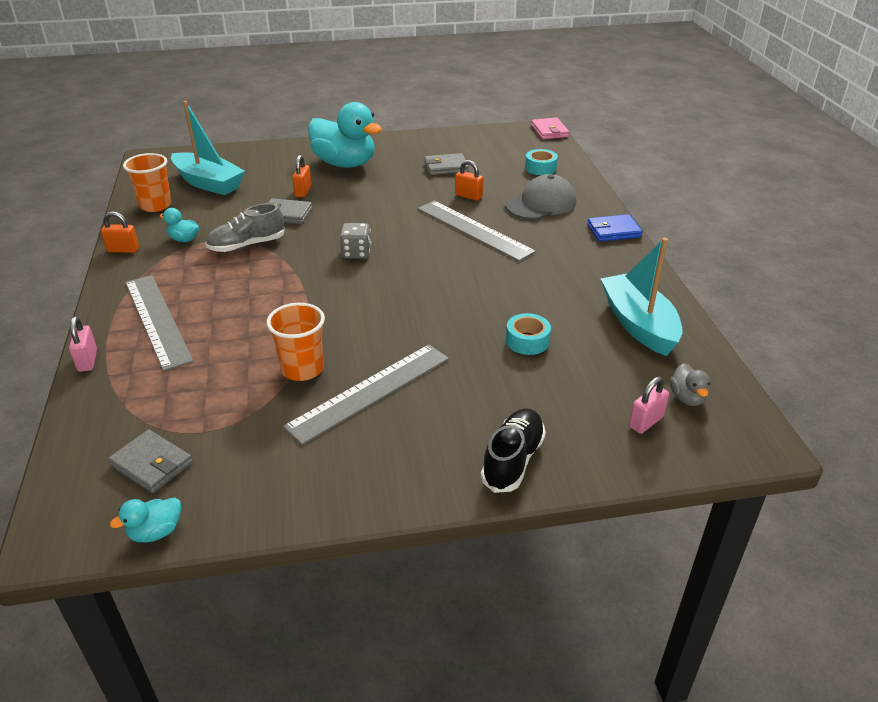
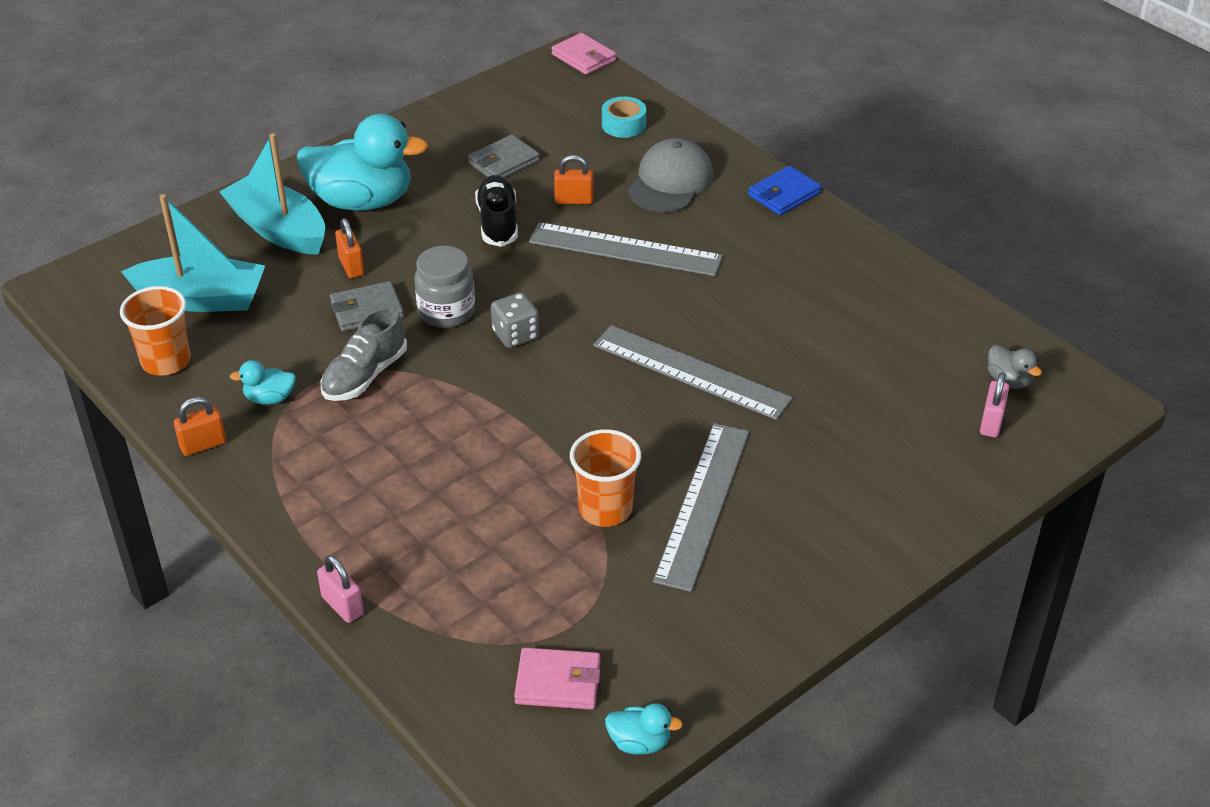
camera: 30 degrees left, 5 degrees up
(152, 464) = (558, 682): grey wallet -> pink wallet
(156, 532) = (639, 742): turquoise duck -> turquoise duck turned 105 degrees counterclockwise
(157, 320) = (367, 521): grey ruler -> grey ruler (691, 372)
(329, 228) = (446, 312): none -> grey jar
(513, 460) = (905, 516): black shoe -> black shoe (498, 223)
(527, 341) = (809, 377): turquoise tape -> none
(638, 324) = (902, 311): turquoise boat -> turquoise boat (278, 229)

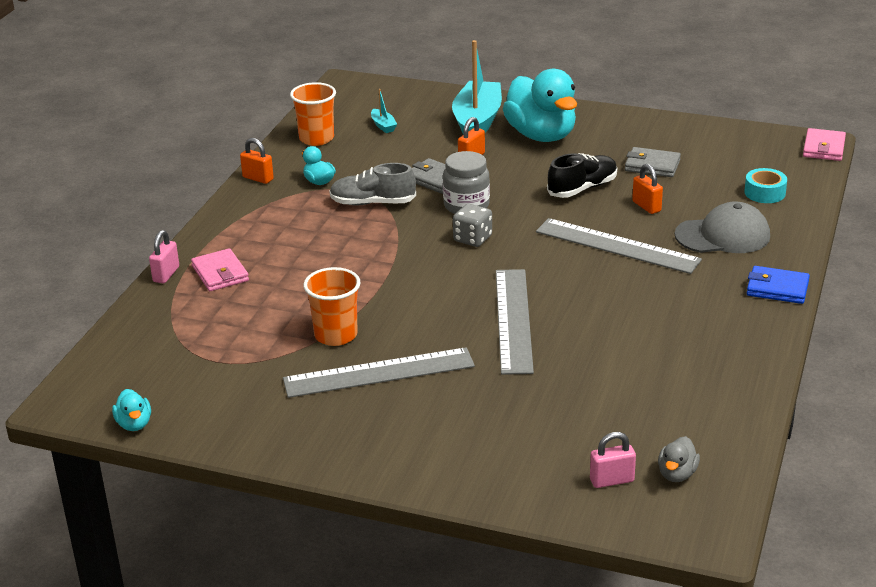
camera: 60 degrees right, 10 degrees down
(201, 299) = (383, 126): turquoise boat -> turquoise boat, size x0.42
(558, 682) = (163, 374): pink wallet -> pink wallet (220, 273)
(625, 250) = (617, 246): grey ruler -> grey ruler turned 45 degrees counterclockwise

